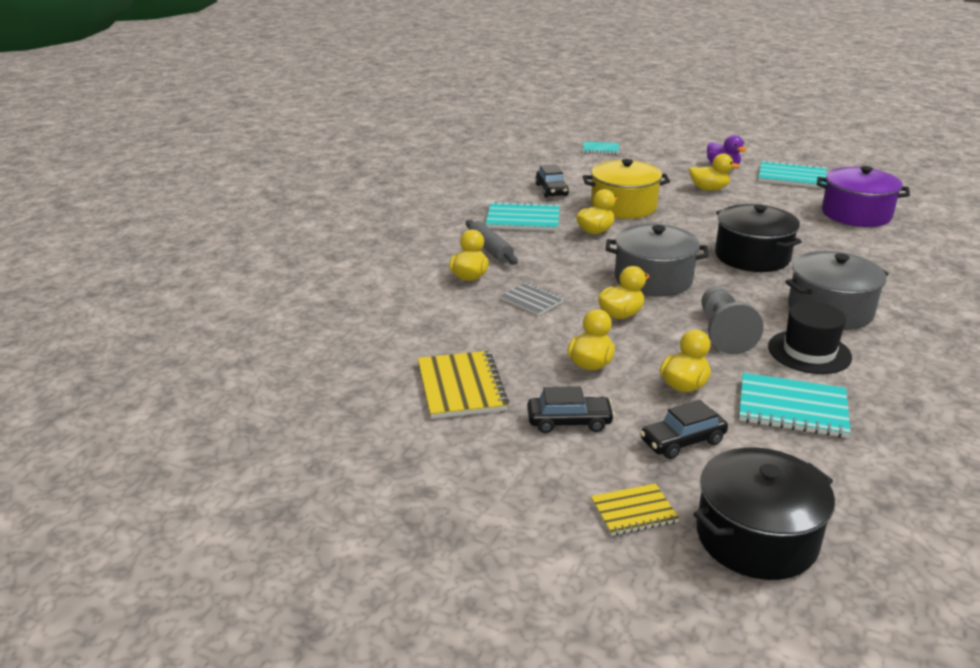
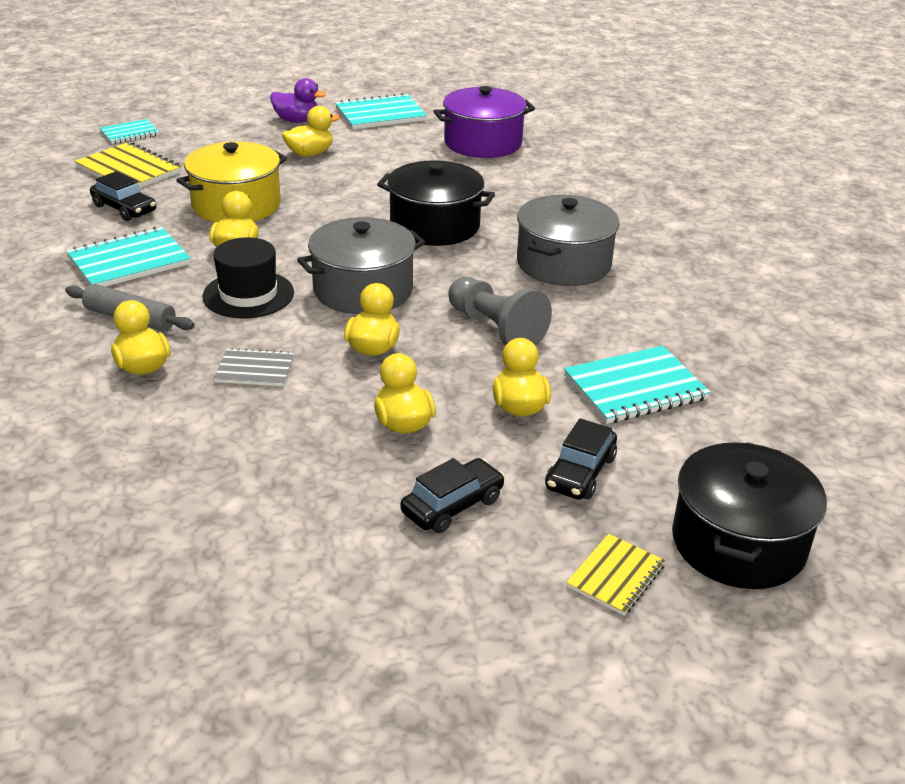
camera: 40 degrees left, 5 degrees up
(461, 387) = (289, 521): yellow notebook -> yellow notebook (129, 170)
(809, 352) = (590, 318): black hat -> black hat (248, 294)

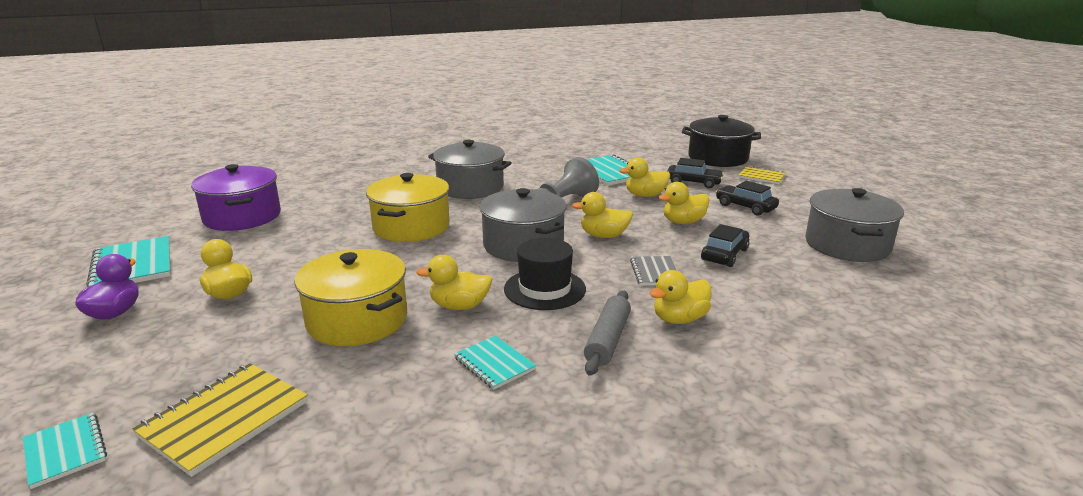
camera: 95 degrees left, 10 degrees down
(124, 208) = (355, 396): black car -> black car (724, 254)
(129, 261) = (494, 364): turquoise notebook -> turquoise notebook, size x0.60
(266, 576) = (847, 245): none -> grey pot
(435, 225) = (411, 227): black pot -> yellow pot

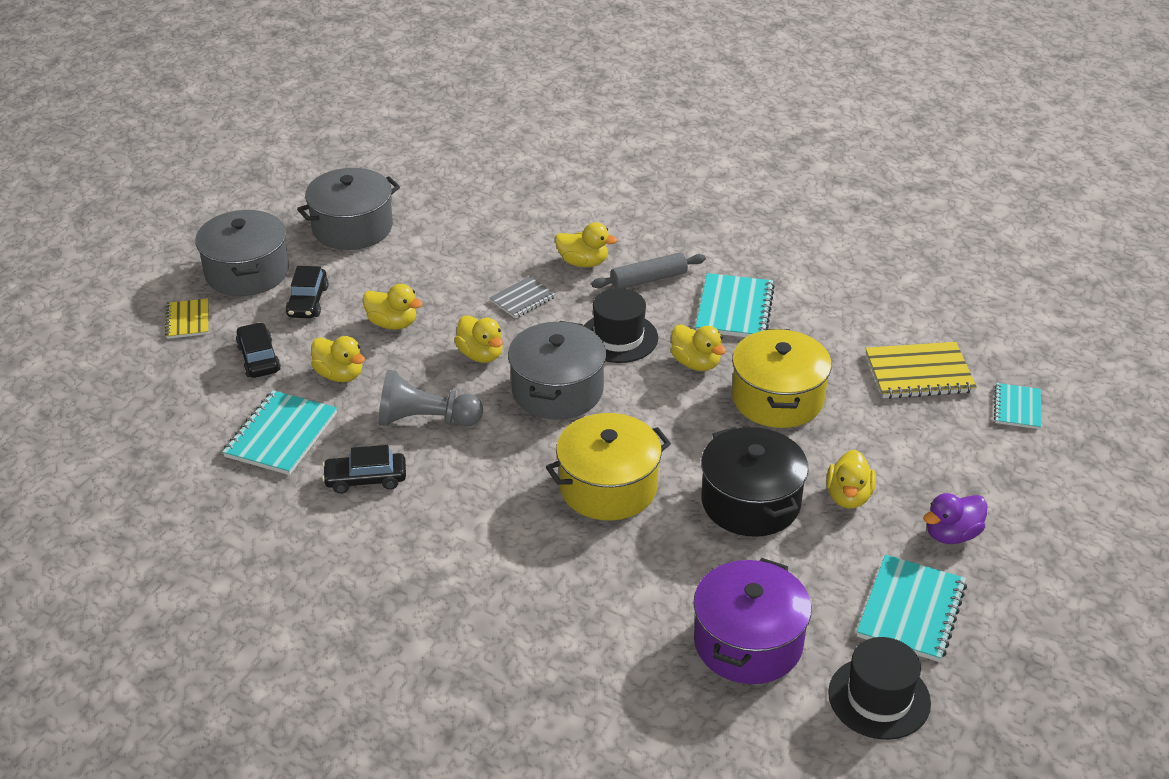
camera: 130 degrees left, 15 degrees up
(137, 230) = (879, 698): none -> black hat
(470, 187) = (456, 518): grey pot -> grey pot (247, 272)
(494, 364) = (734, 309): turquoise notebook -> turquoise notebook, size x1.67
(718, 158) = (134, 374): black pot -> black pot (751, 502)
(724, 254) = (445, 278): black car -> black car (365, 479)

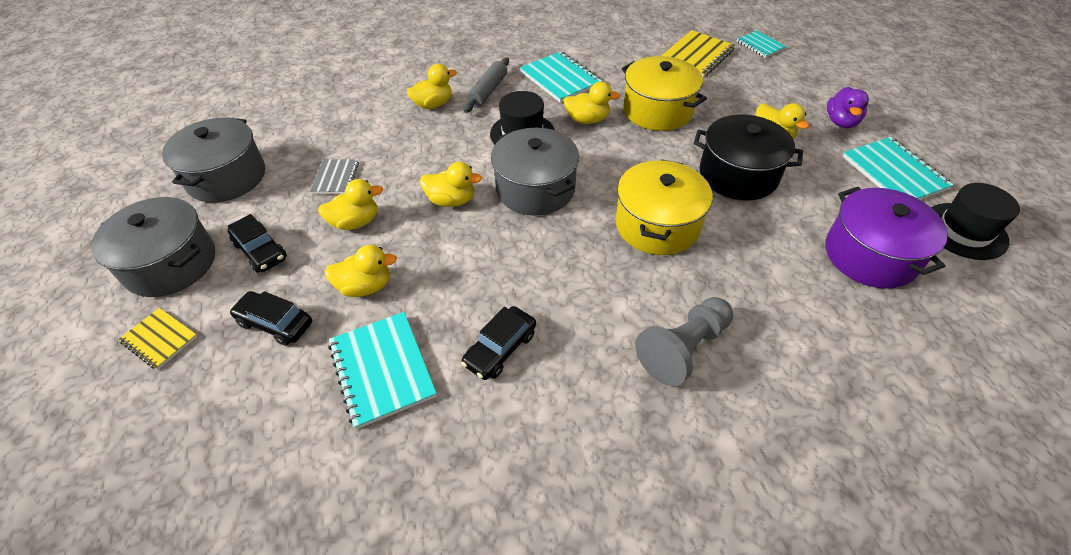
camera: 45 degrees left, 10 degrees up
(425, 420) = (479, 271): grey pawn -> grey pawn (683, 349)
(522, 299) = (426, 148): grey notebook -> grey notebook (335, 178)

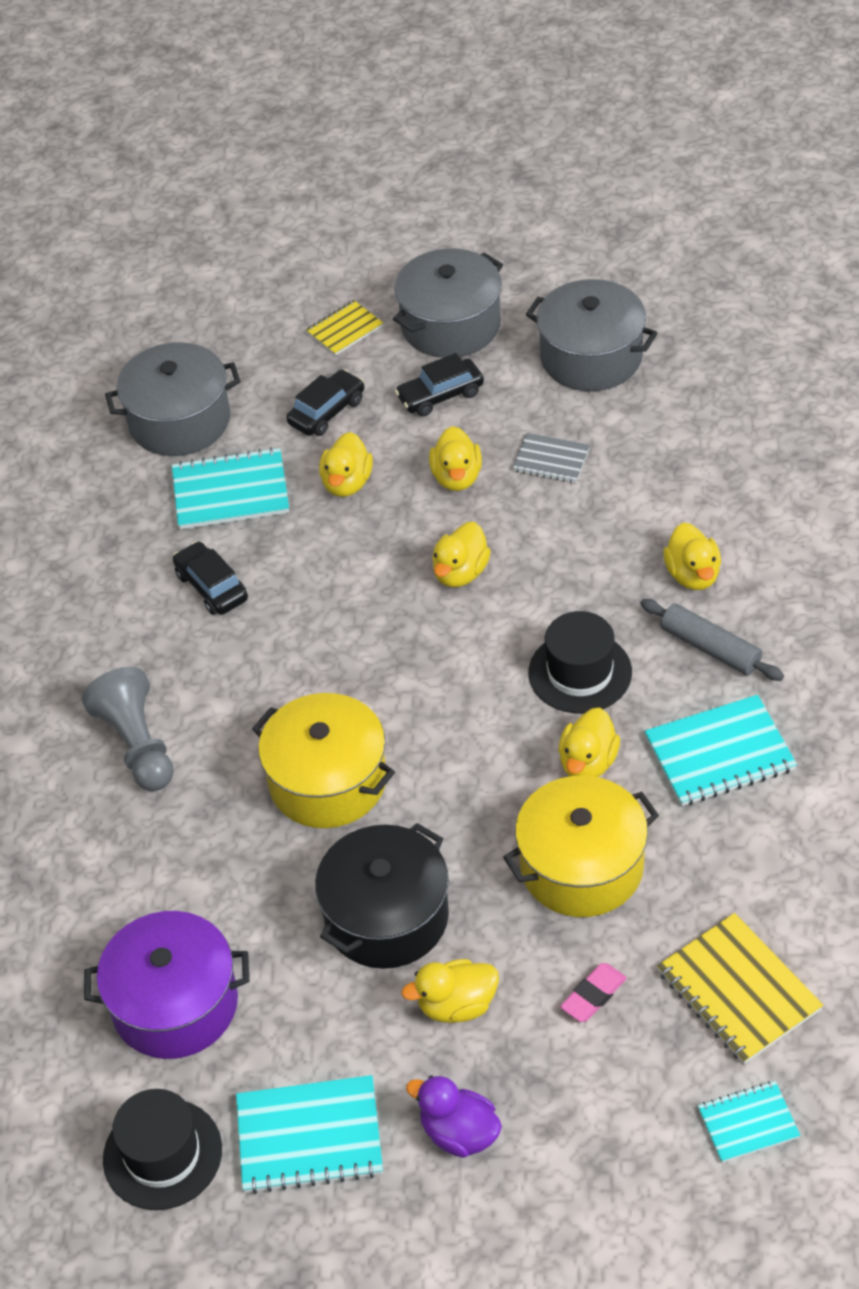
camera: 110 degrees right, 0 degrees up
(535, 189) = (450, 665): grey pot -> grey pot (179, 421)
(731, 94) = (593, 995): none -> pink eraser

